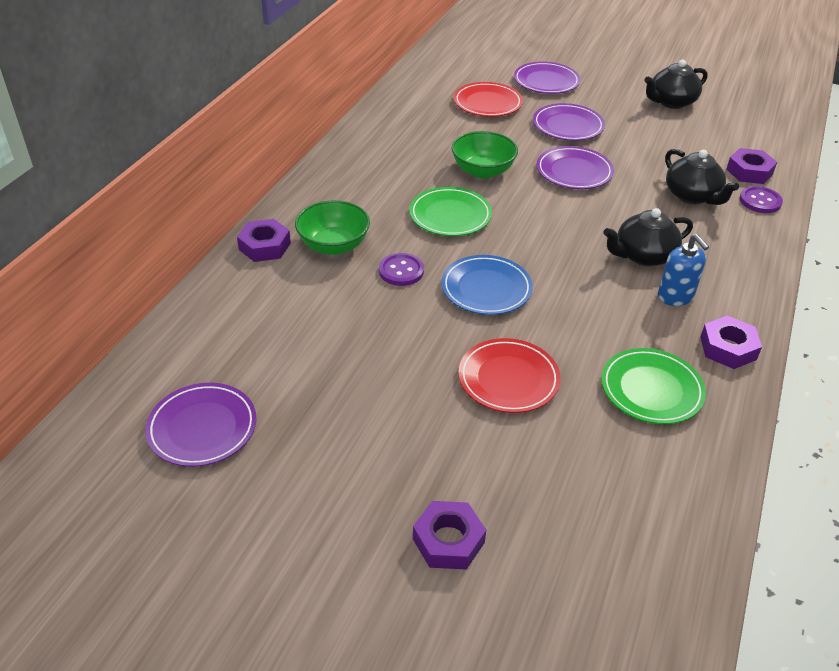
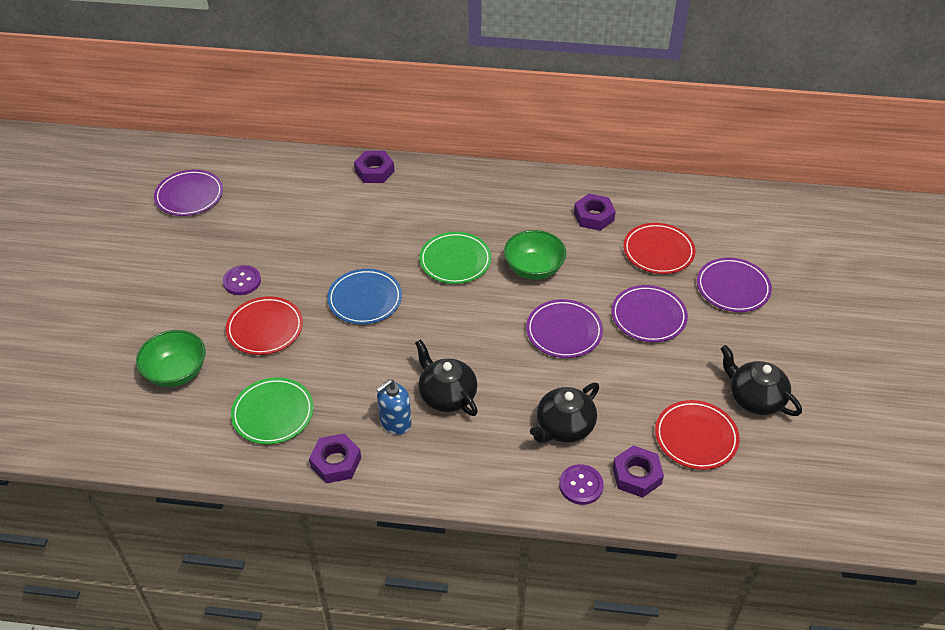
camera: 75 degrees right, 5 degrees up
(333, 245) = (388, 205): green bowl -> green bowl (176, 372)
(401, 271) = (370, 248): purple button -> purple button (242, 281)
(448, 540) = (117, 323): purple nut -> purple nut (593, 216)
(710, 136) = (696, 437): none -> red plate

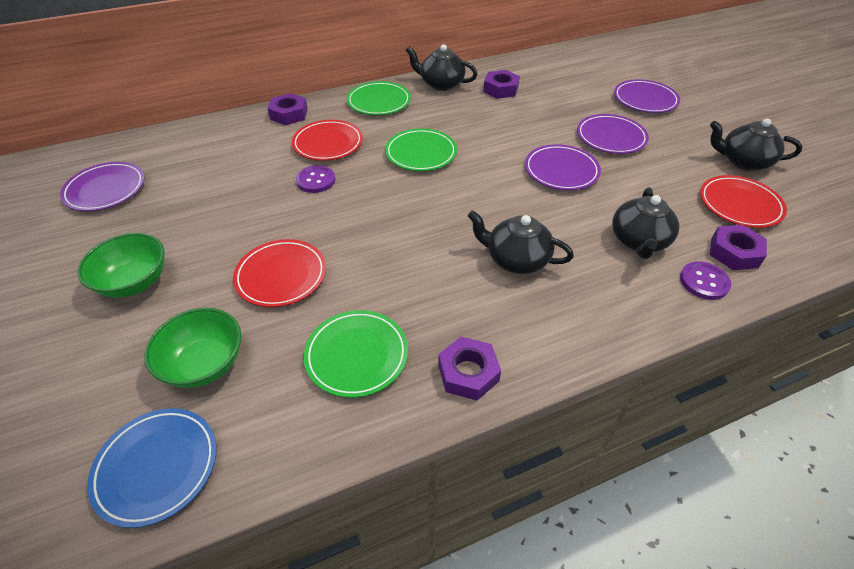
camera: 30 degrees left, 0 degrees up
(242, 281) = (221, 243): purple button -> purple button (316, 180)
(365, 299) = (365, 211): blue plate -> blue plate (157, 467)
(395, 422) = (491, 304): blue soap dispenser -> none
(463, 187) = (379, 102): none -> green plate
(534, 269) = (491, 137): green bowl -> green bowl (135, 282)
(540, 187) = (441, 84): none -> black teapot
(658, 251) = (570, 95): red plate -> red plate (328, 144)

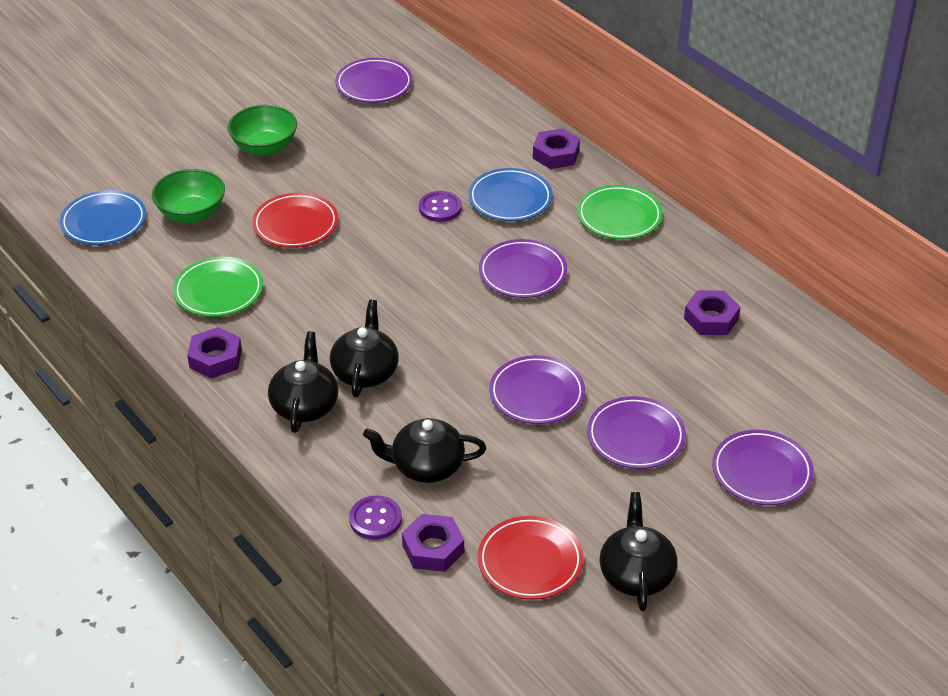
camera: 75 degrees right, 5 degrees down
(328, 144) = (510, 199): red plate -> blue plate
(421, 153) = (522, 273): green plate -> purple plate
(441, 84) = (694, 261): black teapot -> black teapot (305, 405)

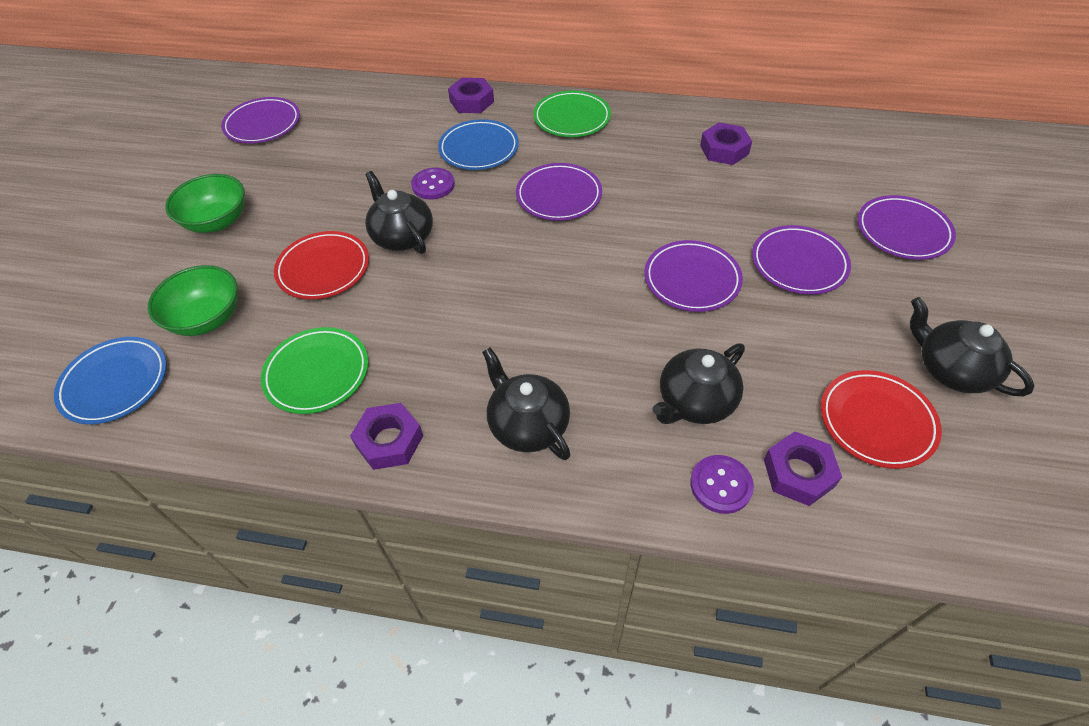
camera: 40 degrees left, 10 degrees up
(365, 372) = (541, 355): black teapot -> black teapot (402, 236)

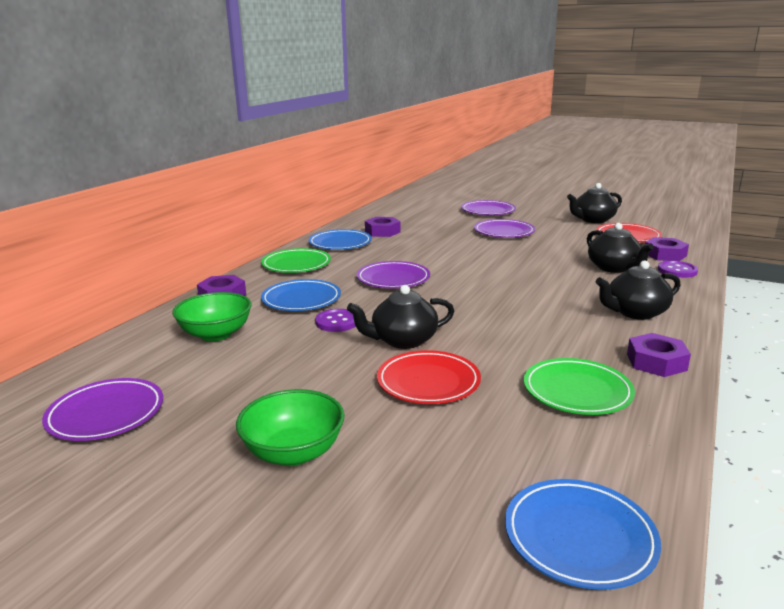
camera: 75 degrees left, 30 degrees down
(207, 318) = (479, 459): green bowl -> green bowl (216, 334)
(658, 128) = (340, 243): none -> blue plate
(692, 279) = (507, 255): purple plate -> none

